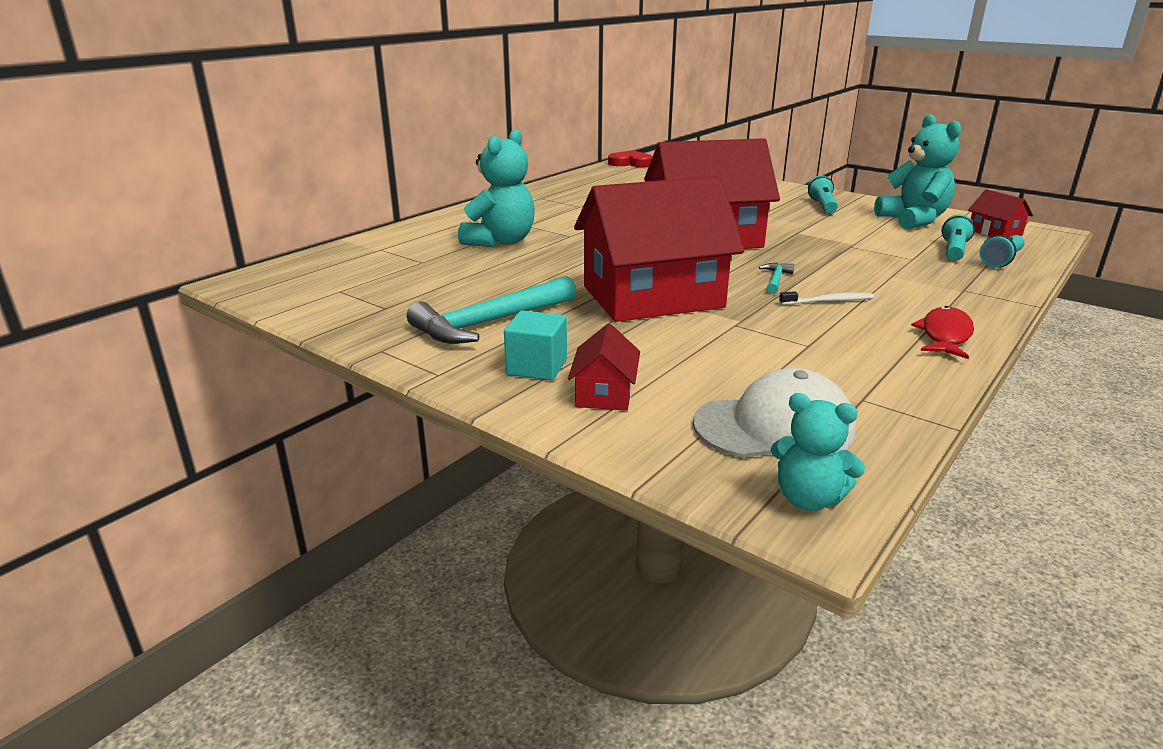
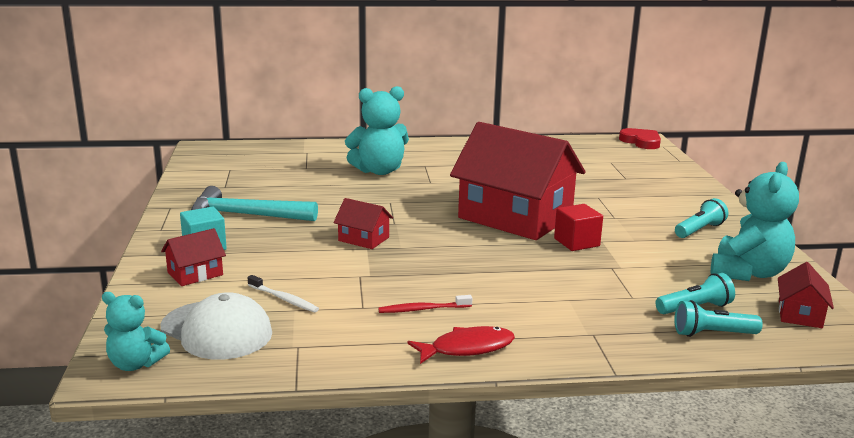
camera: 45 degrees right, 5 degrees down
(652, 297) = (363, 239): red house -> red house, size x0.42
(775, 280) = (472, 263): turquoise hammer -> none
(788, 239) = (576, 242): none -> red cube
(808, 499) = (136, 364): turquoise teddy bear -> turquoise teddy bear turned 60 degrees counterclockwise
(828, 301) = (461, 291): white toothbrush -> white toothbrush (283, 299)
(846, 325) = (423, 309): none -> red toothbrush

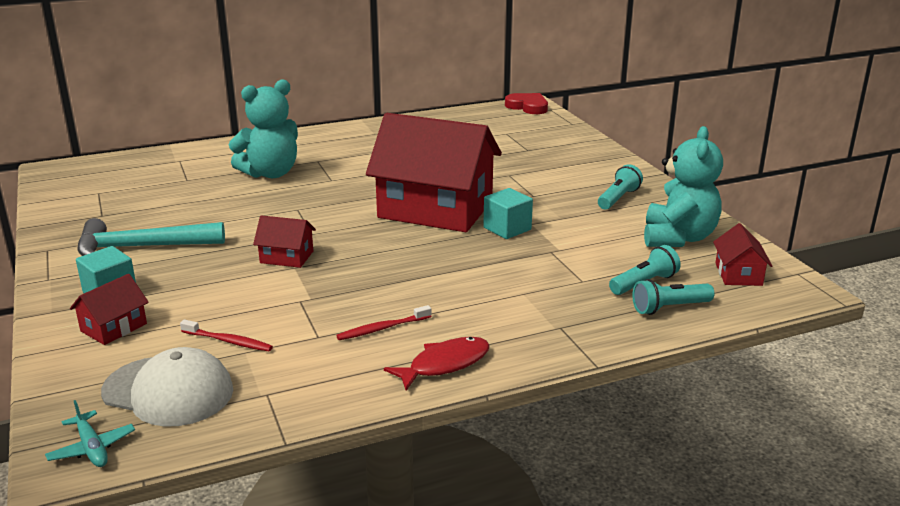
camera: 15 degrees left, 5 degrees up
(136, 364) = (92, 448): turquoise teddy bear -> turquoise plane
(283, 299) = (228, 341): white toothbrush -> red toothbrush
(576, 242) = (507, 229): red cube -> turquoise cube

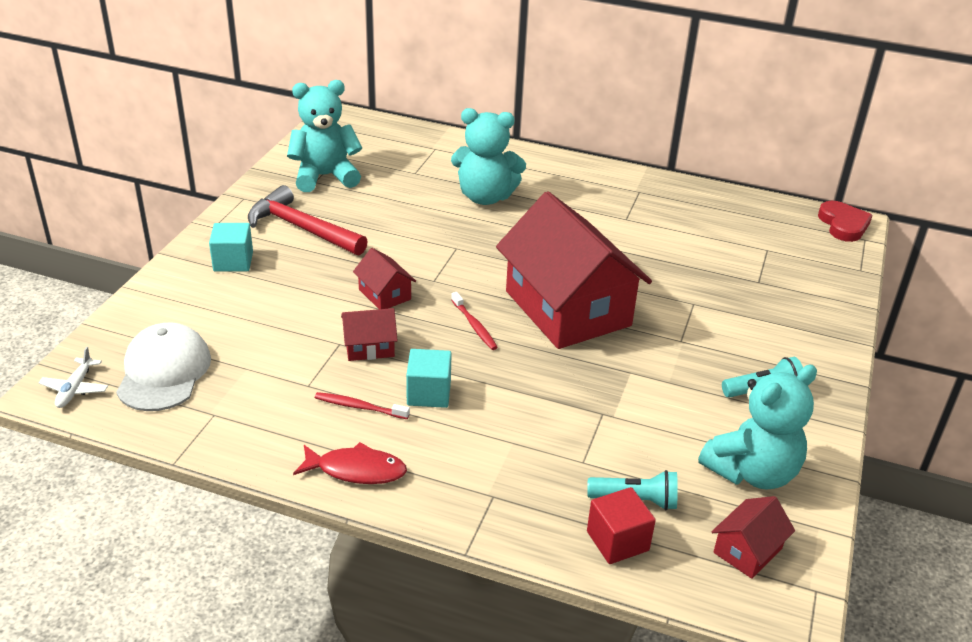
camera: 40 degrees right, 10 degrees up
(92, 448) = (75, 389): turquoise plane -> white plane
(107, 209) = (325, 176): none -> turquoise teddy bear
(113, 327) = (199, 295): red house -> red house (369, 347)
(141, 247) = (301, 228): turquoise hammer -> red hammer
(168, 391) = (164, 372): white cap -> white cap turned 150 degrees counterclockwise
(228, 341) = (248, 352): red toothbrush -> red toothbrush (474, 325)
(507, 229) = (599, 365): turquoise cube -> turquoise cube (429, 393)
(669, 308) = (617, 541): turquoise flashlight -> red cube

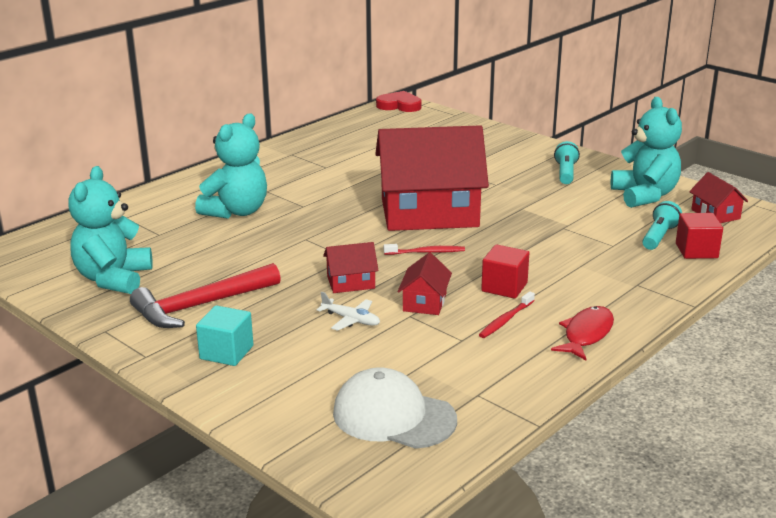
camera: 65 degrees left, 10 degrees down
(75, 389) = (388, 477): white plane -> white plane (351, 320)
(429, 393) = (504, 287): turquoise cube -> red cube

